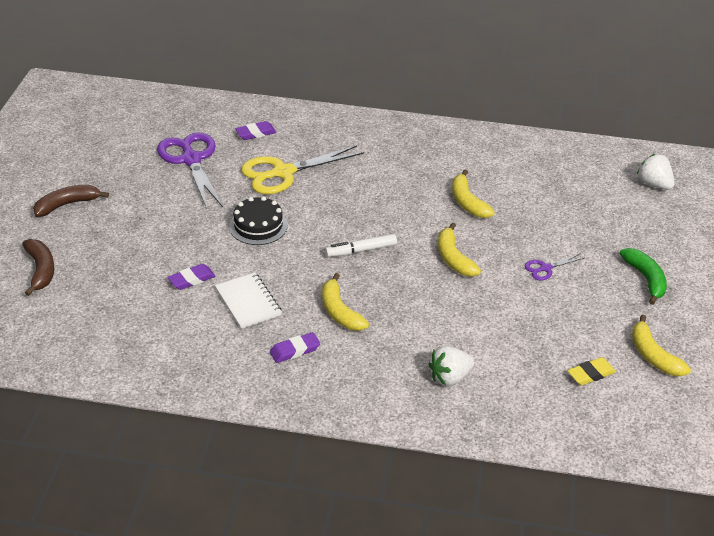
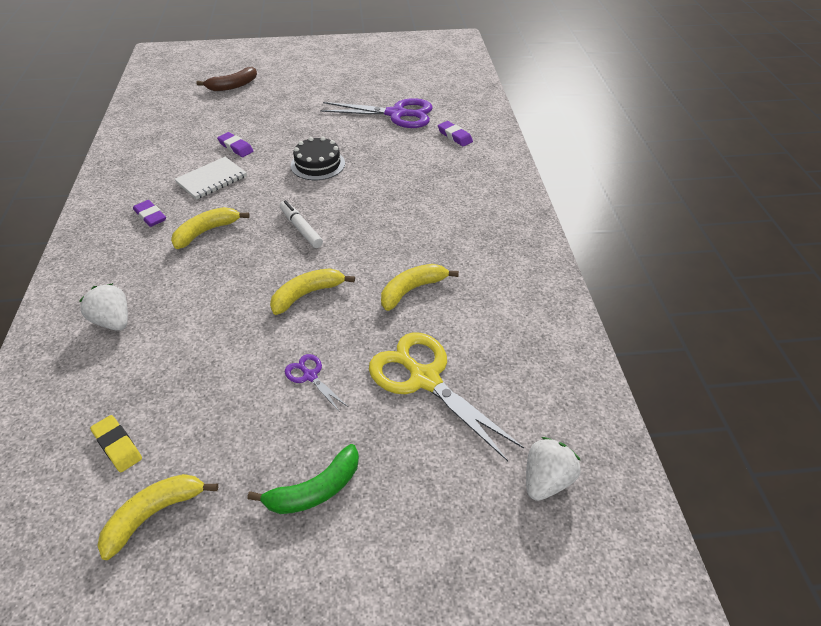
camera: 75 degrees right, 5 degrees up
(67, 205) = (312, 78): brown banana -> none
(191, 160) = (396, 114): purple scissors -> purple scissors turned 45 degrees clockwise
(283, 173) = (402, 162): yellow scissors -> yellow scissors (425, 379)

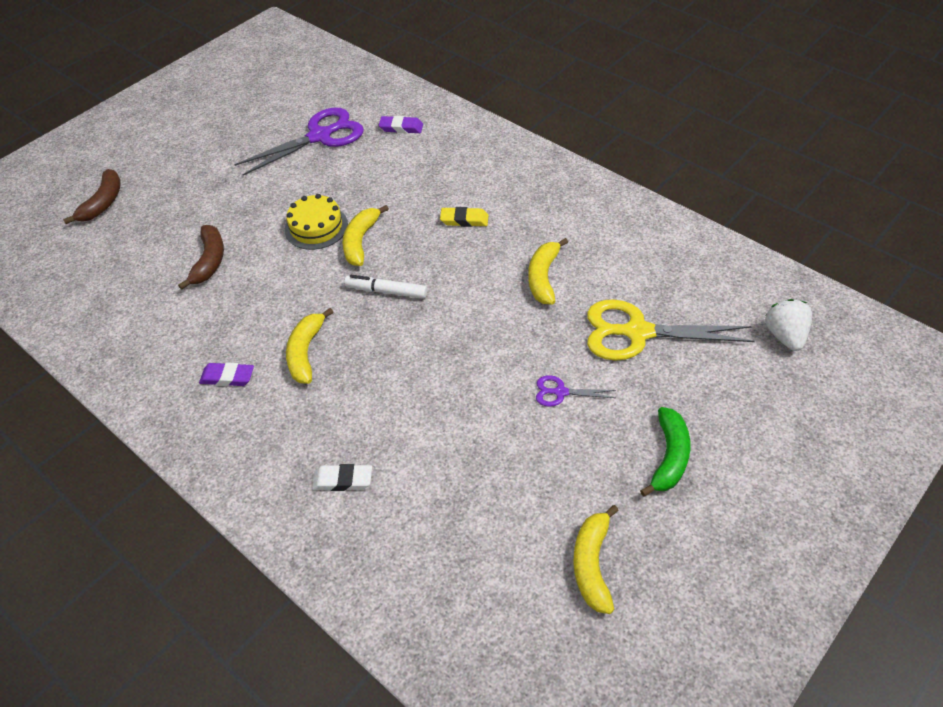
camera: 40 degrees left, 5 degrees up
(113, 321) = (343, 480): white strawberry -> white eraser
(117, 446) = (497, 552): yellow eraser -> yellow eraser (464, 220)
(211, 179) = (234, 305): white notebook -> none
(236, 147) = (209, 261): purple eraser -> brown banana
(307, 294) = (471, 338): yellow banana -> yellow banana (361, 241)
(318, 164) = (316, 227): black cake -> yellow cake

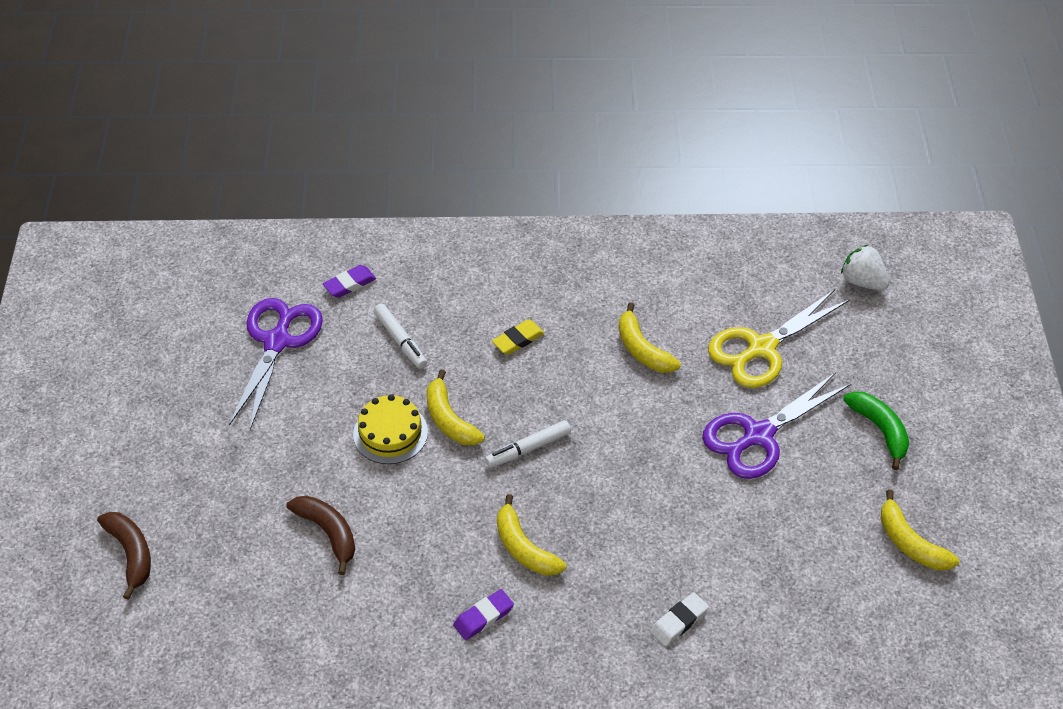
camera: 45 degrees left, 0 degrees up
(390, 177) = (400, 340): none -> white marker
(560, 392) = (758, 435): purple scissors -> purple scissors, size x2.16

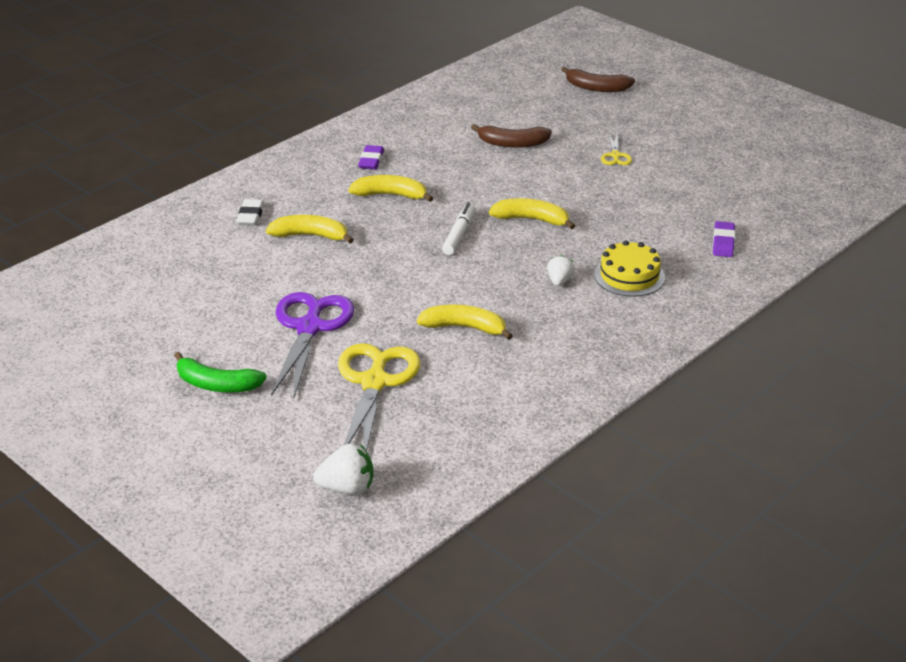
camera: 135 degrees right, 15 degrees down
(271, 440) = (615, 155): none -> yellow scissors
(277, 342) = (703, 192): purple scissors -> none
(390, 433) = (555, 195): yellow cake -> yellow cake (629, 276)
(400, 340) = (633, 236): white marker -> none
(518, 340) = (559, 281): yellow eraser -> white strawberry
(910, 543) = (127, 331): yellow banana -> yellow banana (310, 236)

